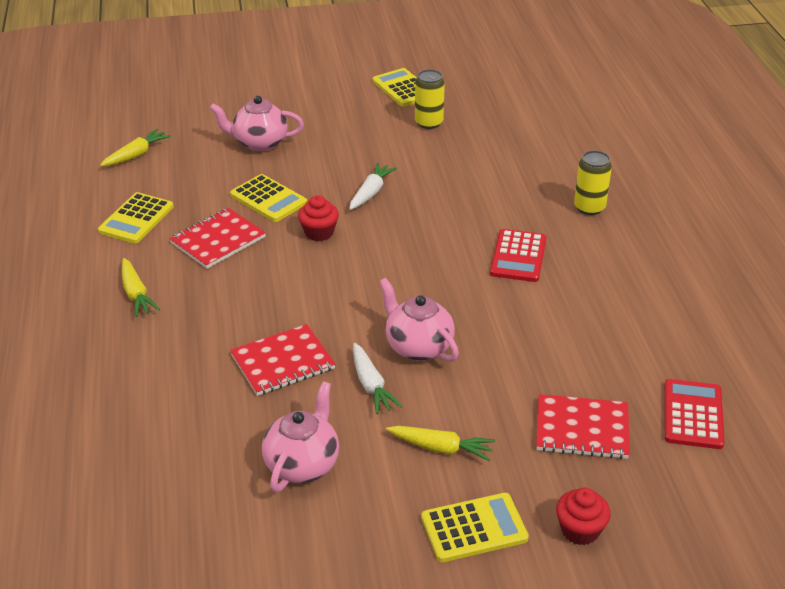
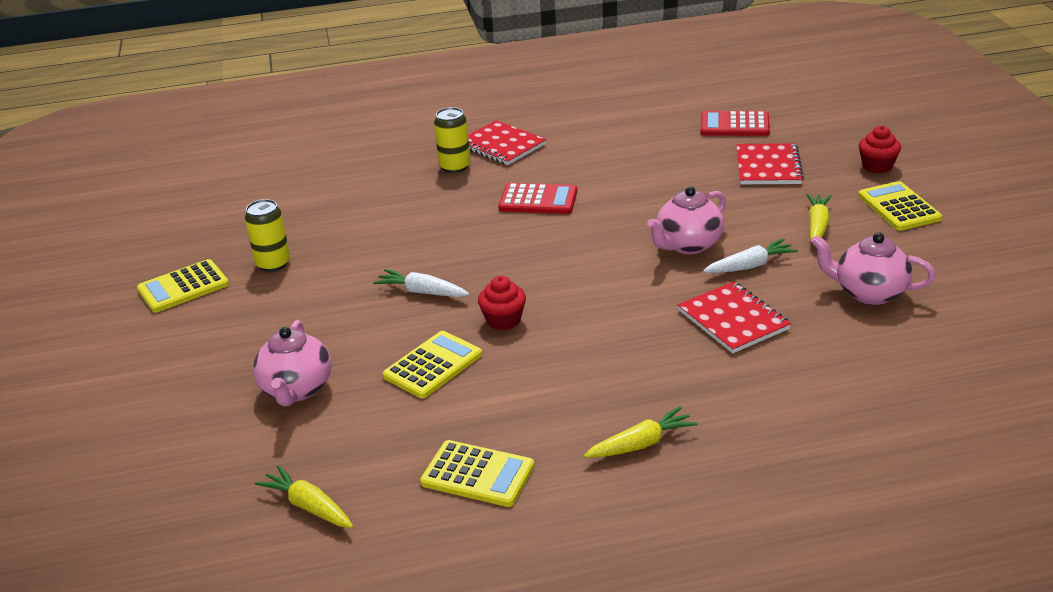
camera: 90 degrees left, 5 degrees down
(218, 240) = (523, 394): red notebook -> red notebook (501, 145)

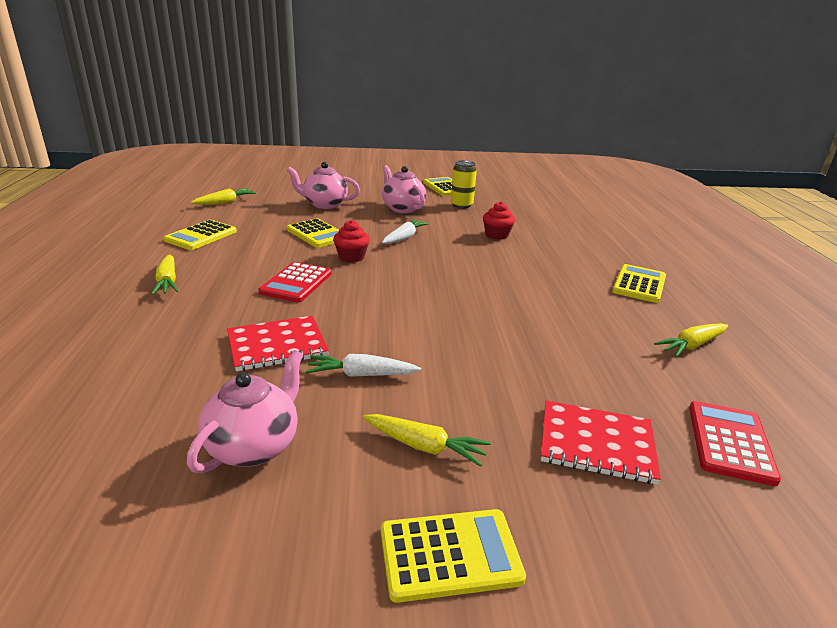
camera: 95 degrees right, 5 degrees down
(455, 166) = (594, 262): yellow can -> none
(501, 145) = (639, 284): red notebook -> yellow calculator
(538, 200) = (529, 288): red calculator -> red calculator (296, 283)
(612, 128) = (691, 345): none -> yellow carrot
(687, 245) = (419, 346): pink teapot -> pink teapot (402, 208)
(750, 266) = (361, 375): white carrot -> white carrot turned 105 degrees clockwise
(877, 166) = (600, 576): red cupcake -> red cupcake (497, 235)

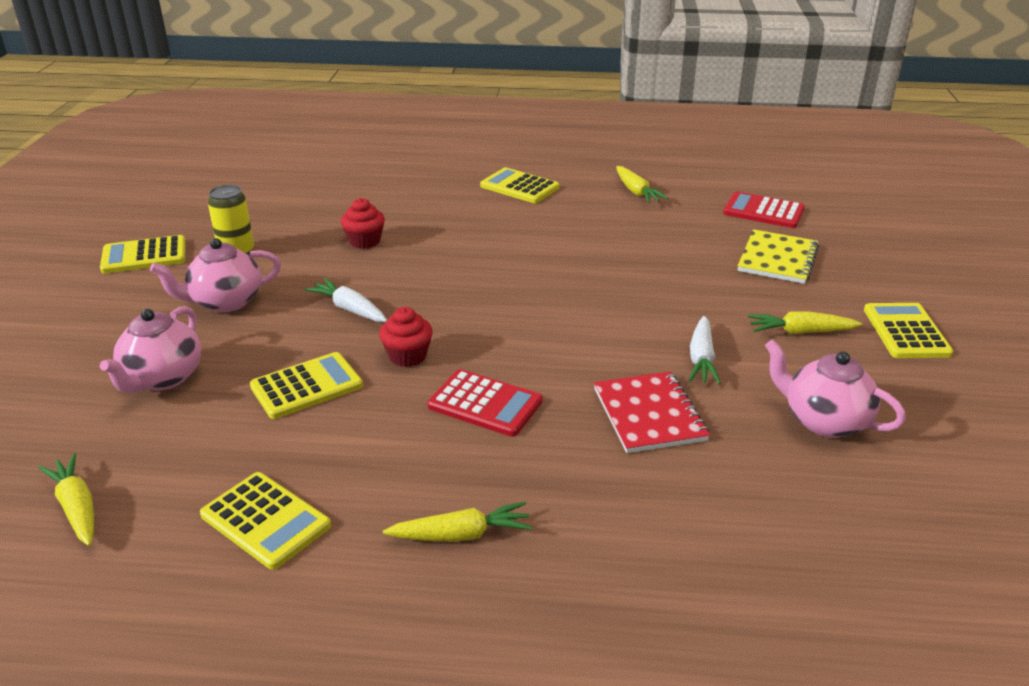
camera: 80 degrees left, 5 degrees up
(424, 446) = (800, 332): yellow carrot -> yellow carrot turned 120 degrees counterclockwise
(596, 444) = (777, 259): red notebook -> yellow notebook

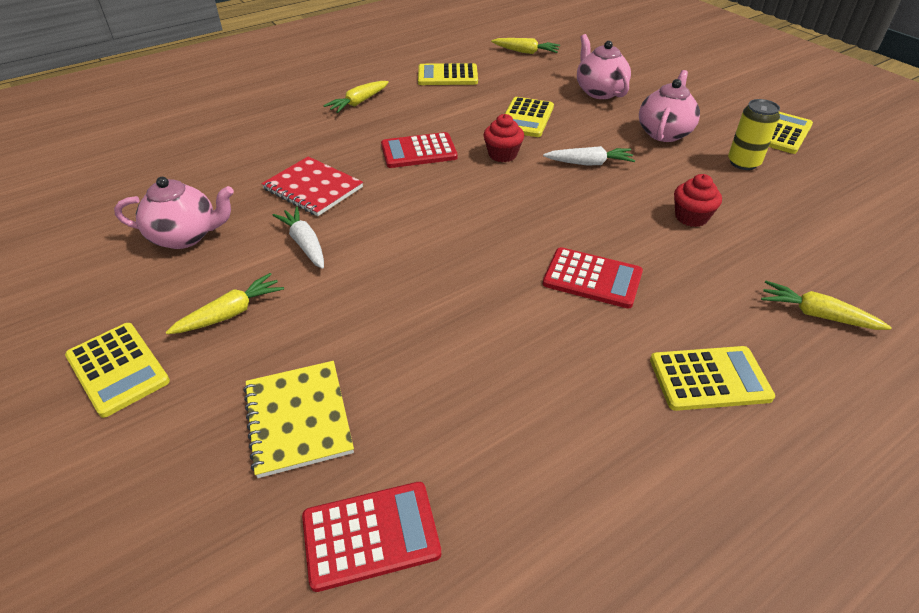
camera: 140 degrees right, 10 degrees up
(503, 242) = (592, 278): none -> red calculator
(636, 192) = (577, 466): yellow carrot -> yellow carrot (816, 315)

